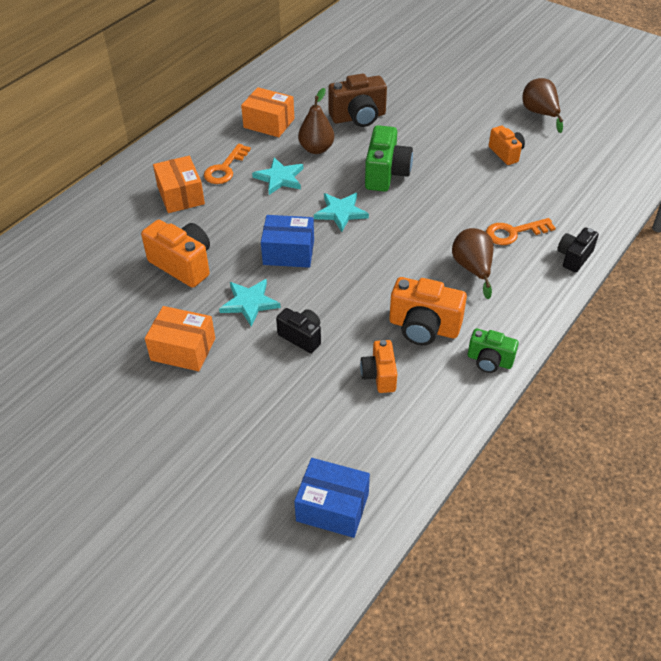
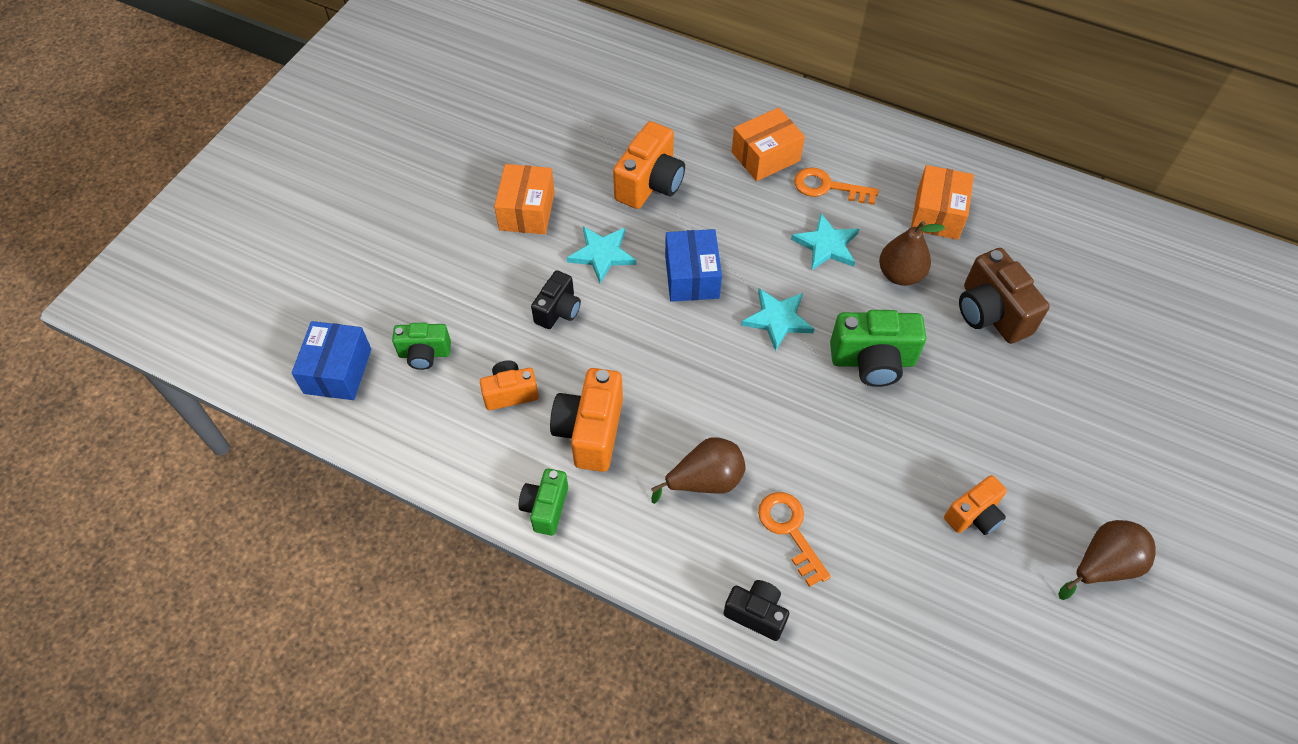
camera: 80 degrees right, 10 degrees up
(327, 435) = (424, 354): none -> green camera

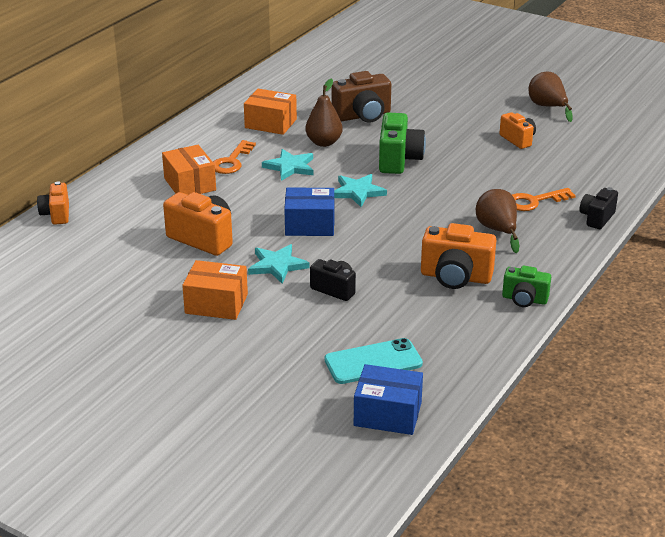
camera: 85 degrees left, 25 degrees down
(424, 354) = (373, 362): green camera -> turquoise phone
(510, 393) = (417, 315): orange camera -> orange camera (56, 214)

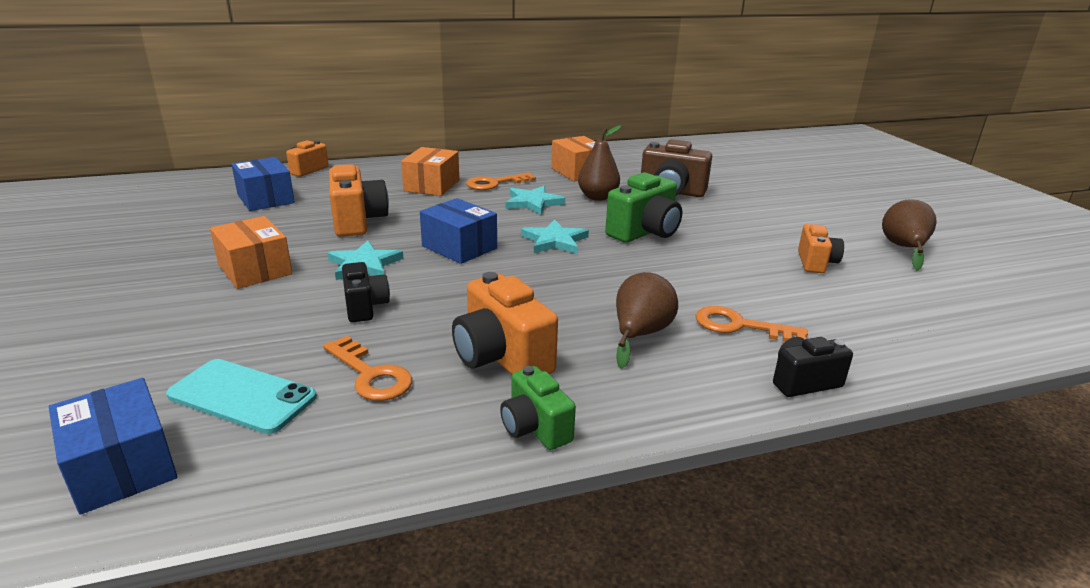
camera: 40 degrees right, 5 degrees down
(89, 254) = (266, 199): none -> blue box
(412, 319) = (371, 375): none -> orange key

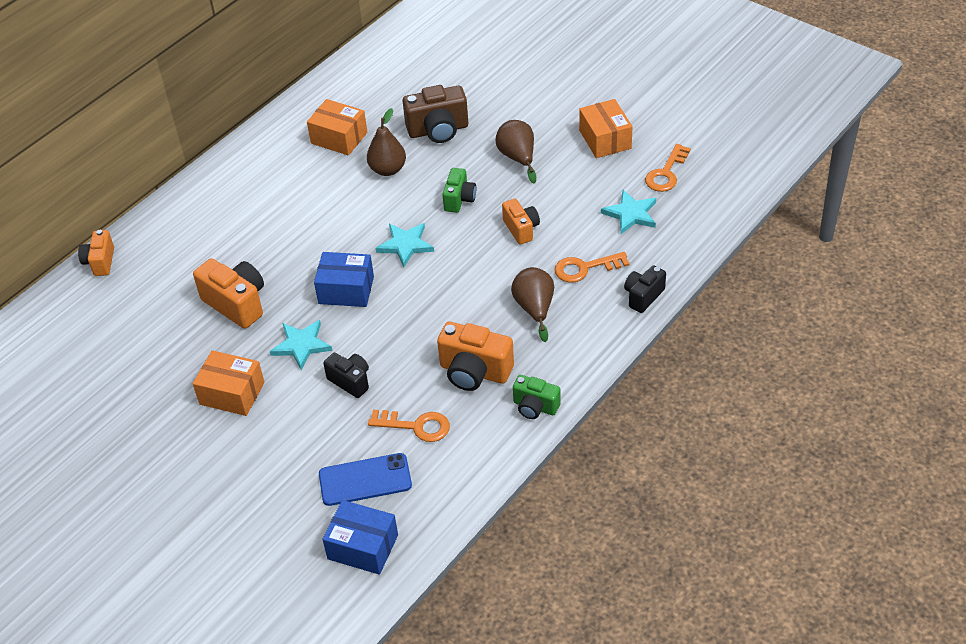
camera: 30 degrees left, 20 degrees up
(242, 396) = (365, 480): turquoise phone -> blue phone
(266, 199) = (123, 319): blue box -> none
(432, 185) = (238, 225): orange box -> orange box (605, 139)
(495, 183) = (287, 193): orange key -> orange key (666, 173)
(533, 202) = (345, 205): turquoise star -> turquoise star (631, 214)
(644, 232) = (459, 199): green camera -> green camera, size x0.62
(816, 263) = (594, 174): orange camera -> orange camera (521, 229)
(904, 248) = (641, 124): brown pear -> brown pear (518, 158)

